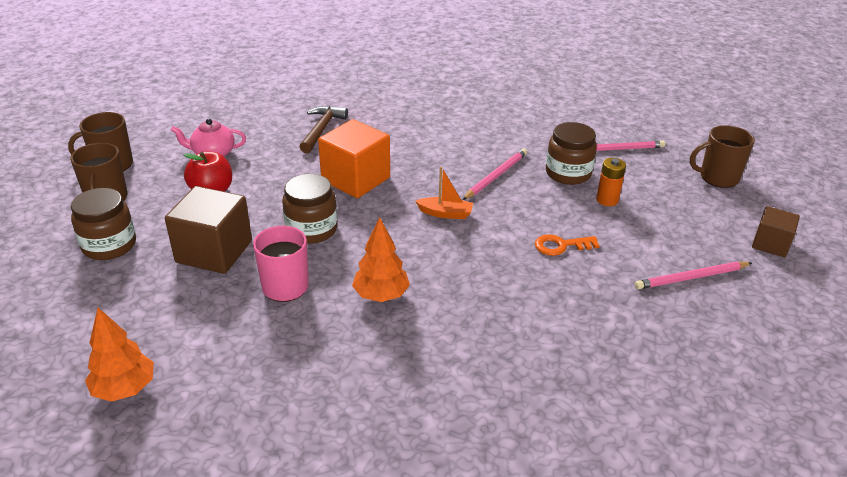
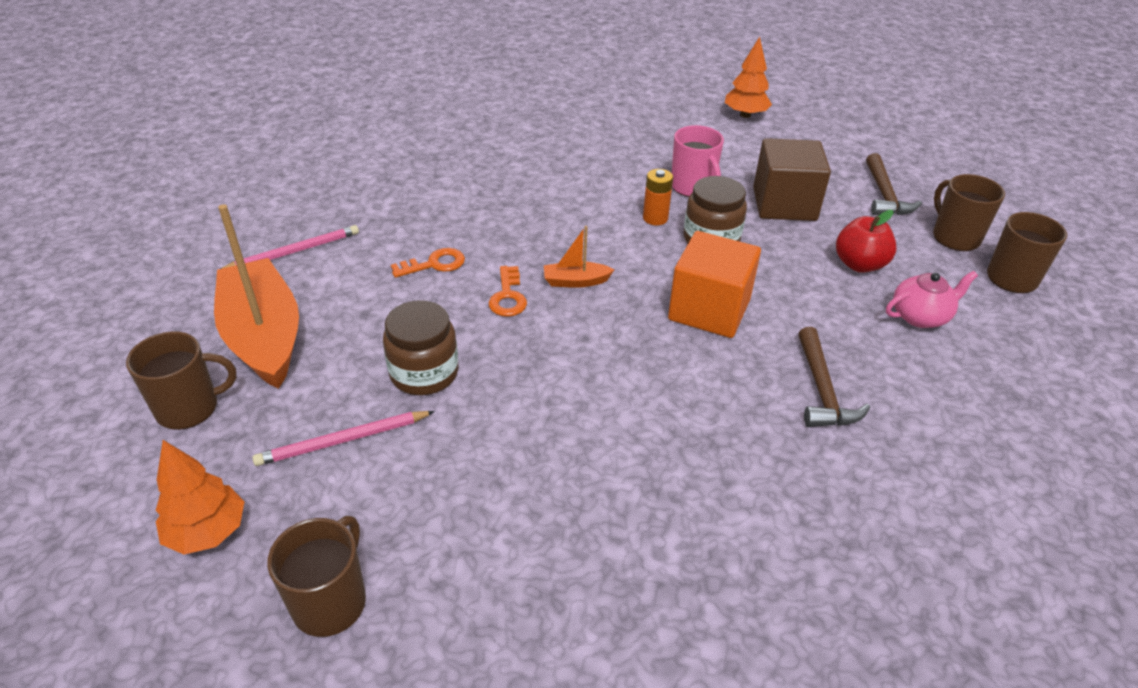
camera: 165 degrees right, 5 degrees up
(109, 245) = (884, 195): brown jar -> brown hammer
(381, 295) = (603, 192): orange tree -> orange tree (208, 532)
(496, 176) = (528, 349): pink pencil -> none
(502, 211) = (508, 296): none -> orange key
(607, 200) = (371, 336): orange battery -> orange battery (655, 218)
(608, 99) = (330, 602): none -> brown mug
(687, 211) = (264, 336): none -> orange boat
(770, 244) = (175, 306): brown cube -> none

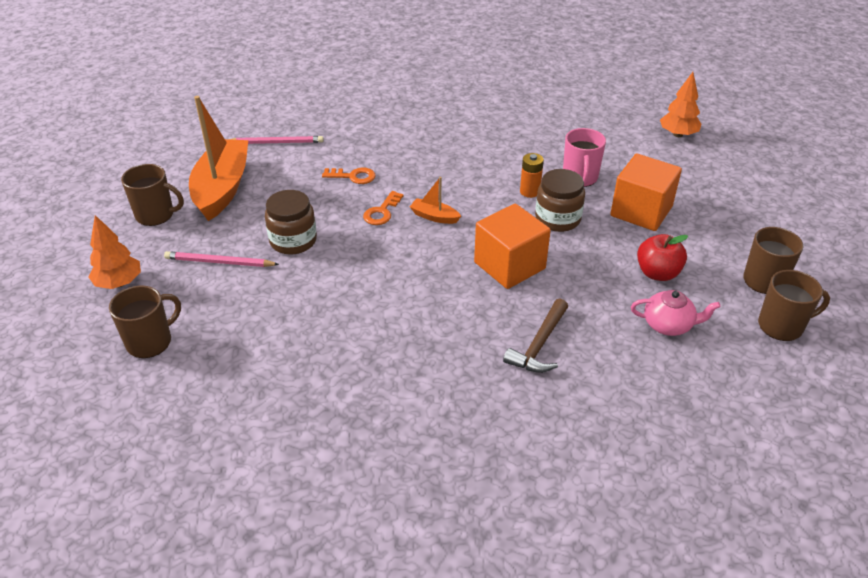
camera: 30 degrees right, 0 degrees up
(784, 204) = (641, 211): brown cube -> orange cube
(884, 195) = (735, 229): brown hammer -> none

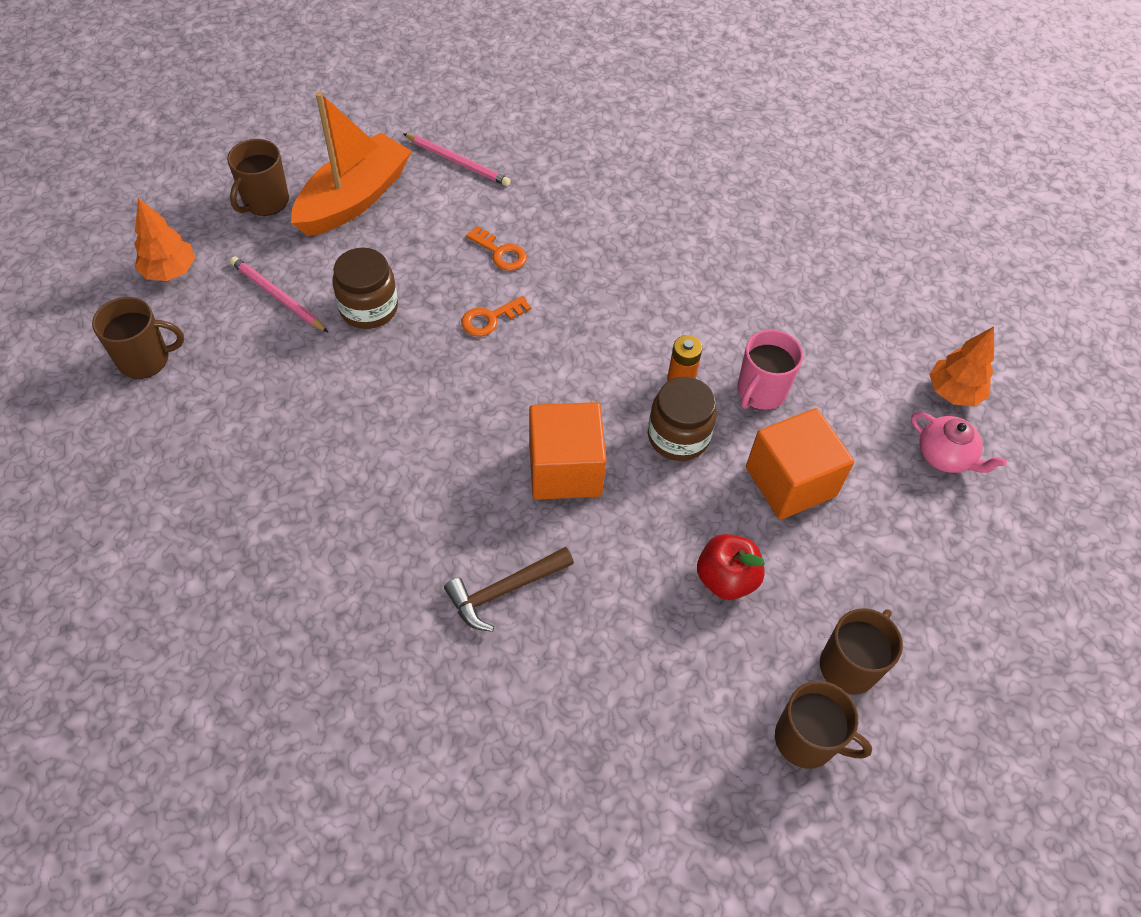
camera: 30 degrees right, 15 degrees up
(156, 215) = (265, 201): brown mug -> brown mug turned 75 degrees clockwise
(434, 217) = (541, 356): orange boat -> none
(668, 325) = (671, 654): pink teapot -> pink teapot (945, 456)

